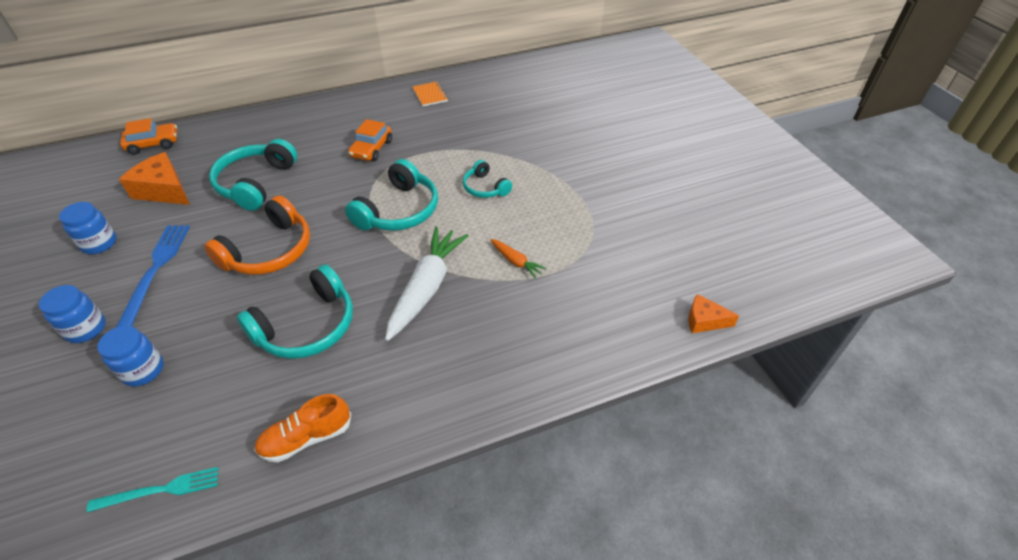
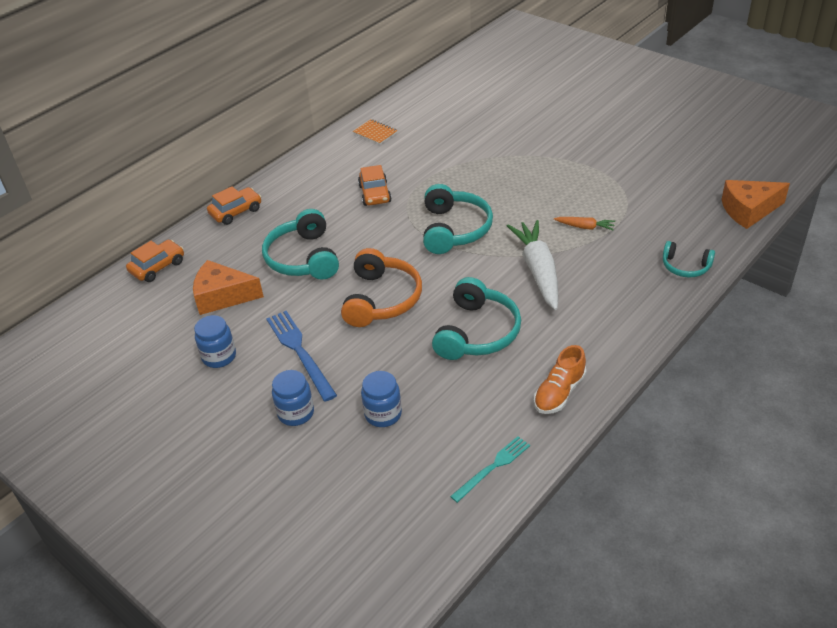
camera: 25 degrees left, 5 degrees down
(256, 121) = (236, 211): none -> orange car
(485, 188) = (505, 186): turquoise headphones -> turquoise headphones (685, 267)
(704, 321) = (748, 210): orange cheese -> orange cheese, size x1.70

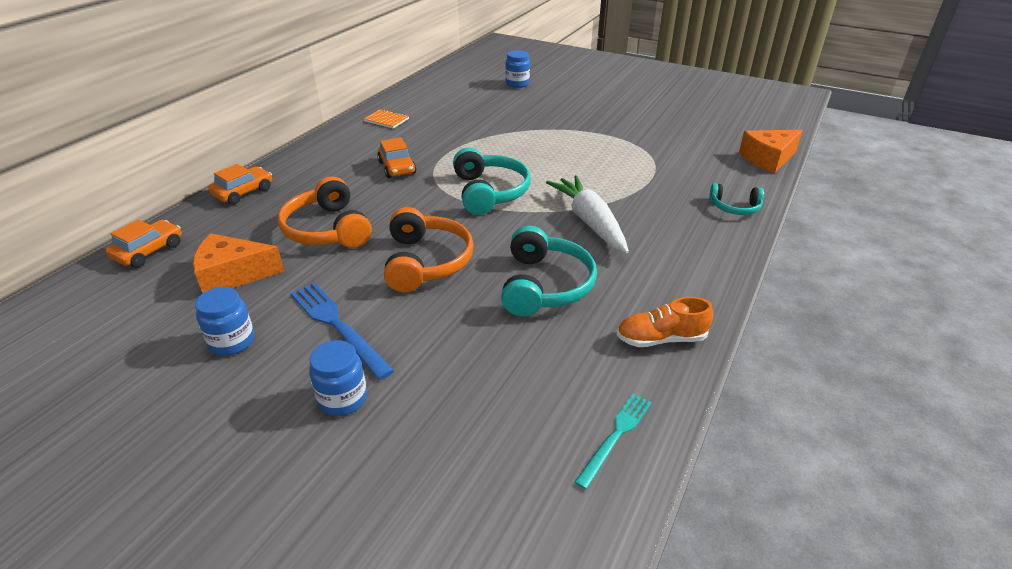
camera: 15 degrees left, 5 degrees down
(303, 258) = (327, 229): turquoise headphones -> orange headphones
(383, 414) = (458, 387): blue jar -> blue jar (517, 84)
(559, 393) = (661, 339): orange shoe -> orange shoe turned 60 degrees clockwise
(585, 227) = (621, 181): orange carrot -> none

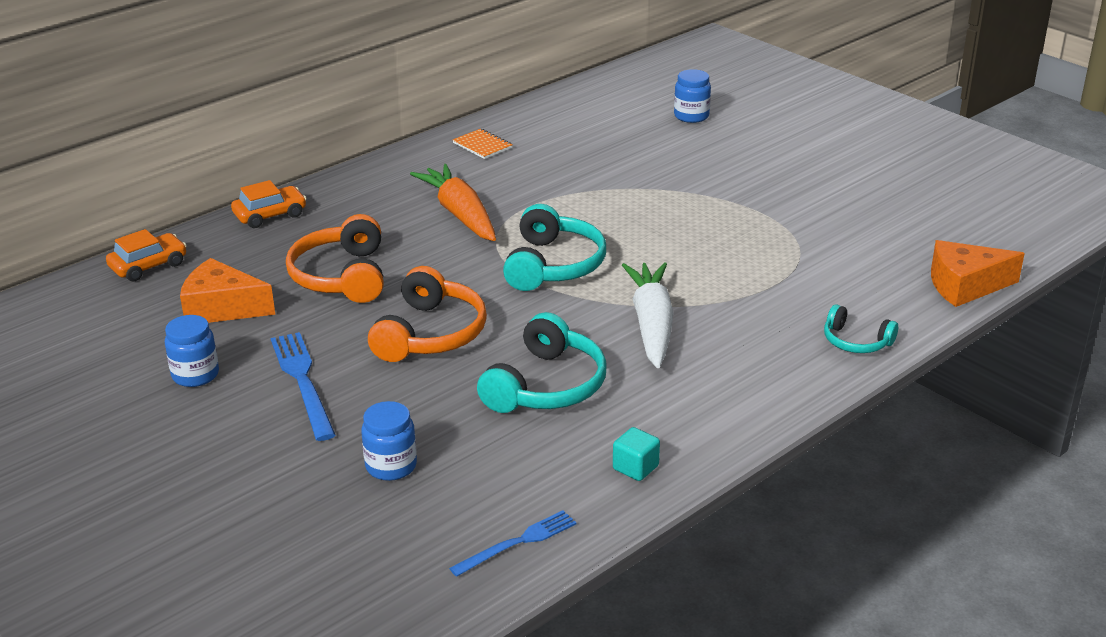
camera: 20 degrees right, 5 degrees down
(343, 399) = (275, 450): blue jar -> blue jar (391, 466)
(397, 168) = (460, 214): orange car -> orange carrot
(616, 436) = (518, 542): turquoise fork -> blue fork
(661, 339) = (635, 467): orange shoe -> turquoise cube

